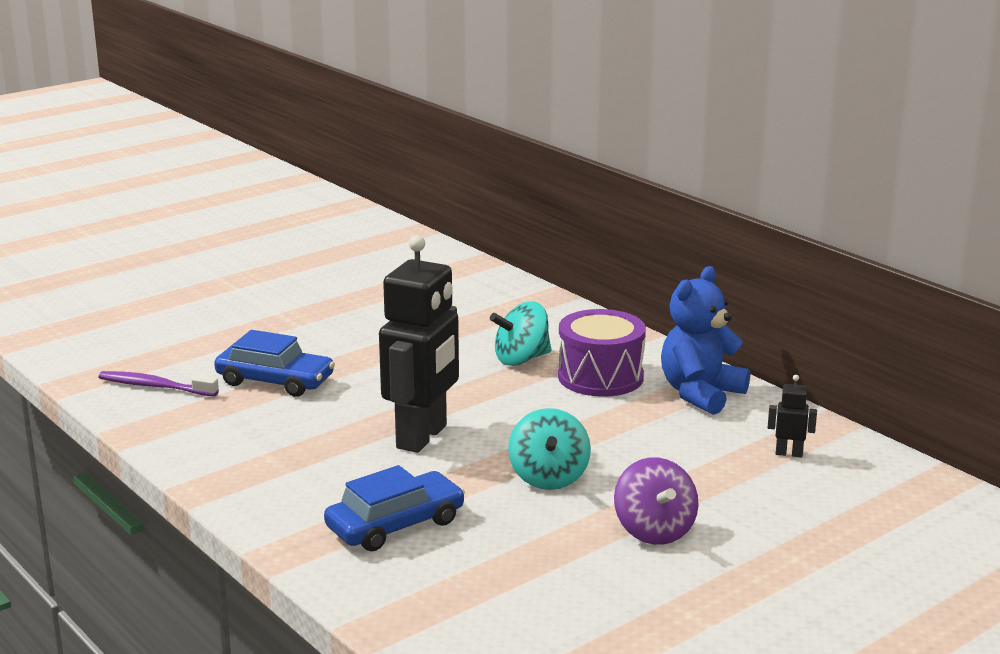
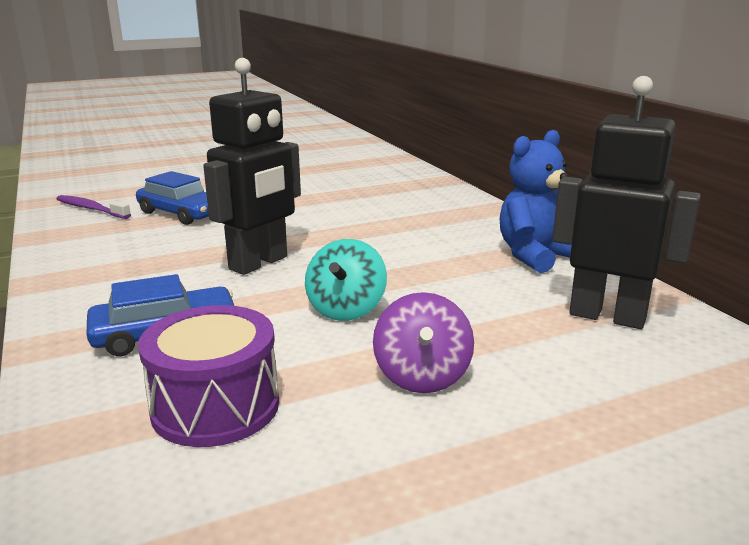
camera: 15 degrees right, 0 degrees up
(521, 359) = (389, 216): turquoise spinning top -> none
(600, 377) = (449, 234): purple drum -> purple drum (215, 406)
(789, 453) = (607, 316): black robot -> black robot, size x2.49

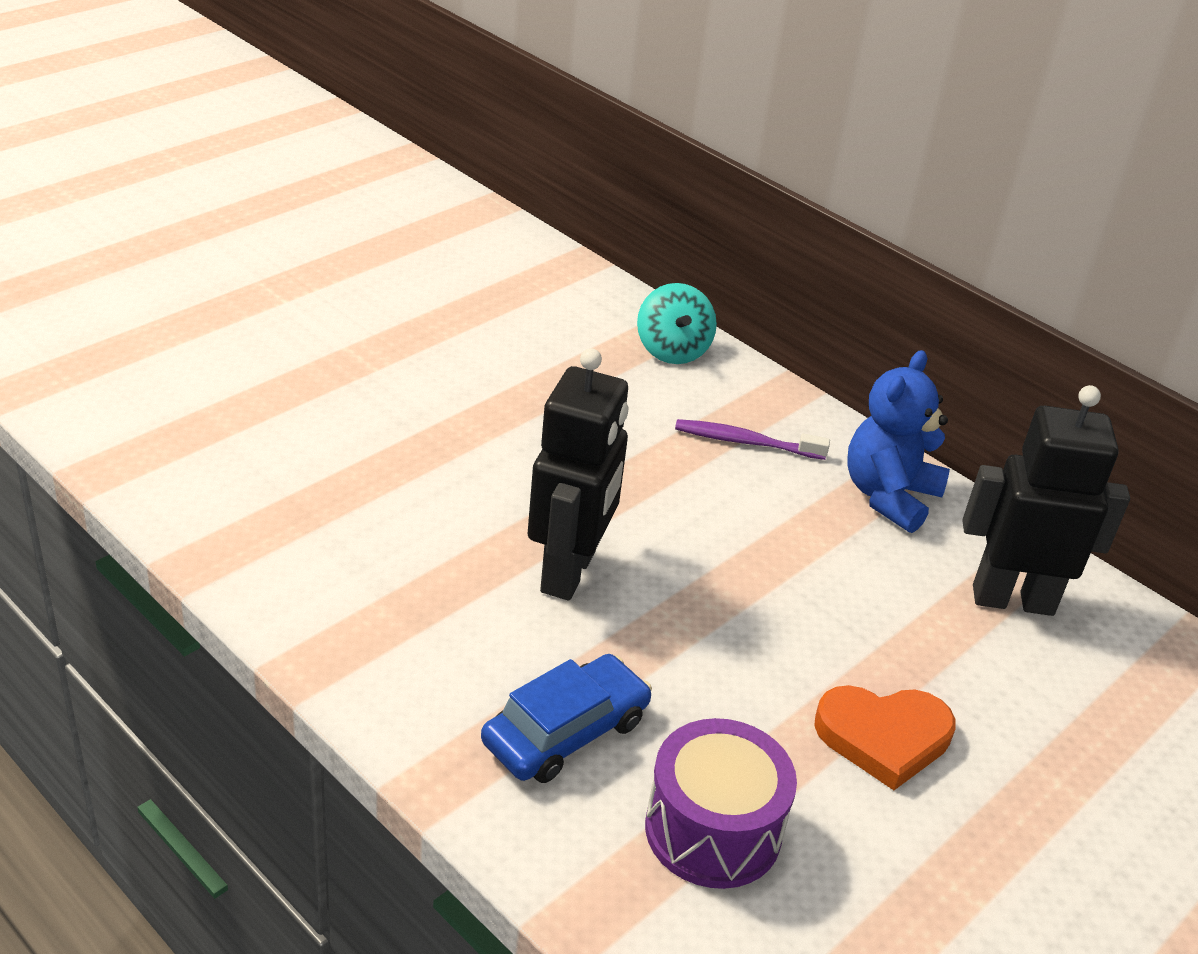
camera: 25 degrees left, 15 degrees up
(91, 209) = (210, 479): purple toothbrush -> purple toothbrush (745, 442)
(181, 213) = (364, 470): blue car -> none
(346, 309) = (738, 644): turquoise spinning top -> turquoise spinning top (672, 350)
(422, 376) = (883, 737): purple spinning top -> orange heart

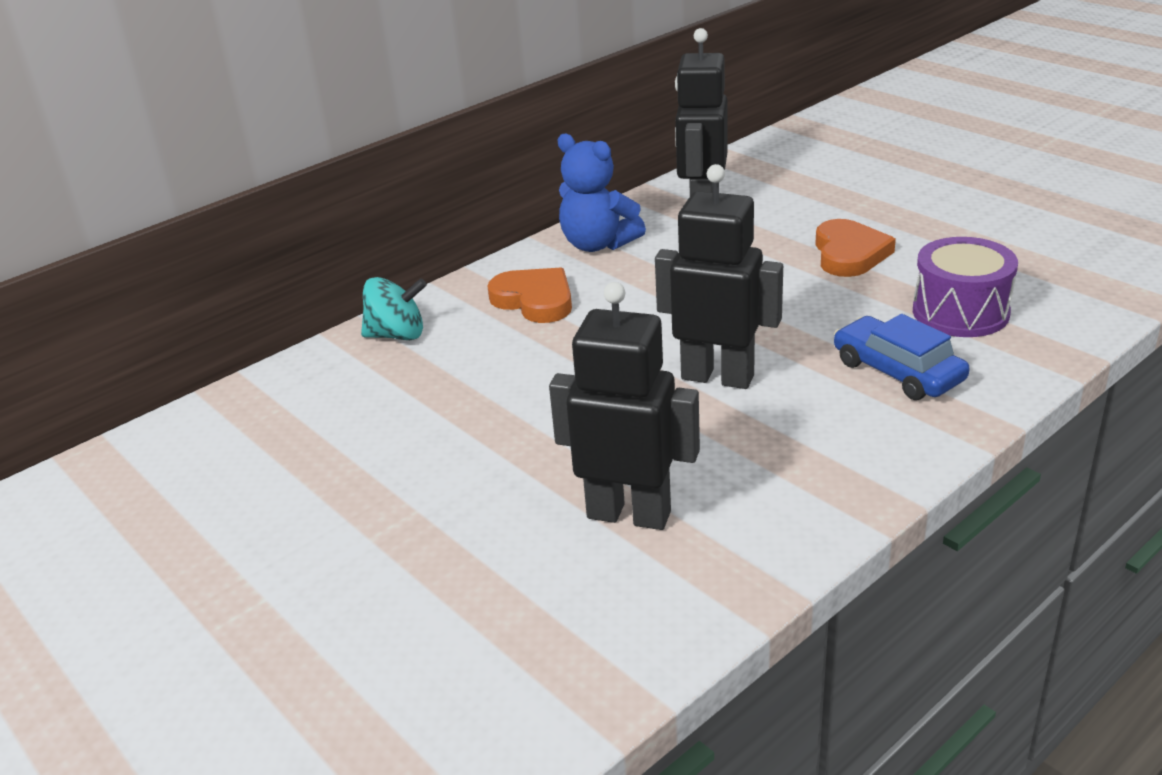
camera: 80 degrees left, 5 degrees down
(338, 490) = (629, 514): none -> black robot
(745, 442) = (534, 300): purple toothbrush -> orange heart

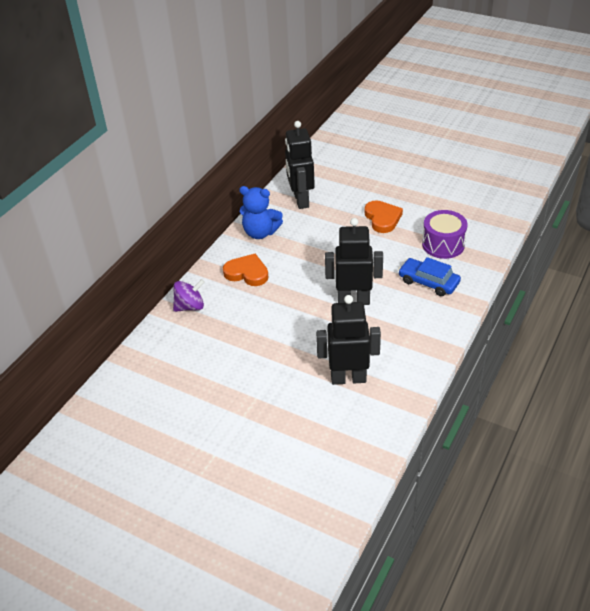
camera: 20 degrees left, 10 degrees up
(397, 335) = (190, 306): turquoise spinning top -> purple spinning top

